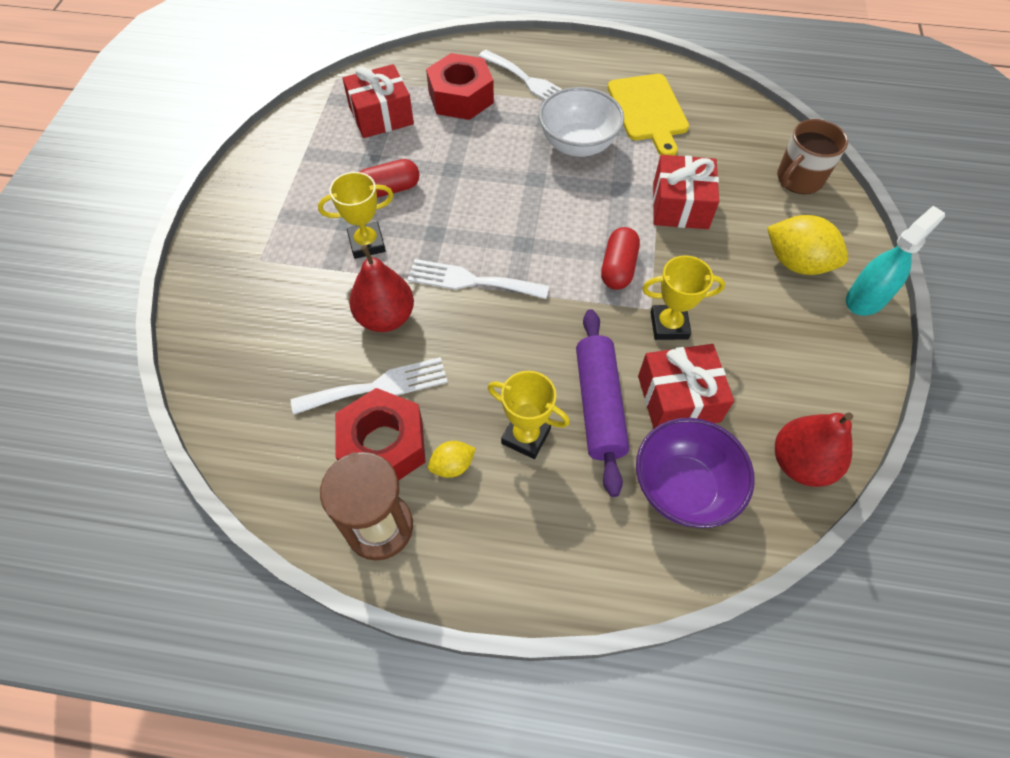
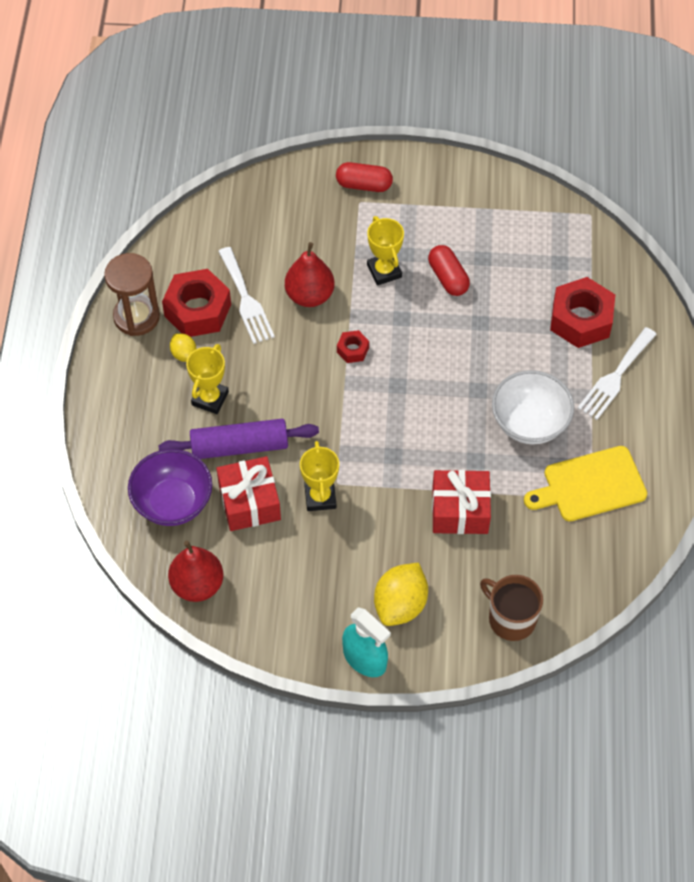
camera: 85 degrees right, 0 degrees up
(381, 115) = (543, 258): red gift -> none
(471, 281) = (352, 350): white fork -> red nut
(618, 268) = (378, 459): red capsule -> red capsule (364, 185)

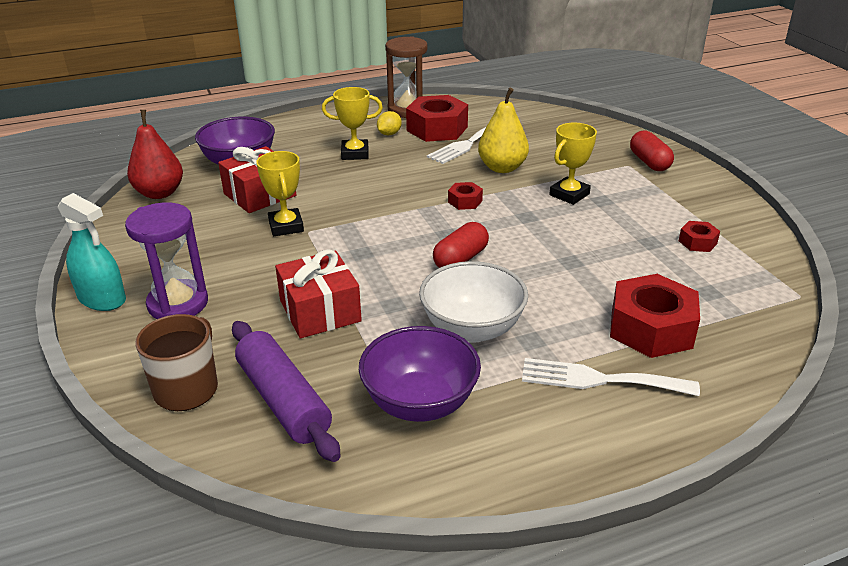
camera: 65 degrees right, 25 degrees down
(239, 446) = (316, 176): purple rolling pin -> purple rolling pin (283, 400)
(309, 295) = (502, 168): red pear -> yellow pear
(320, 497) = (286, 226): yellow trophy -> yellow trophy turned 75 degrees counterclockwise
(365, 658) = (102, 299): turquoise spray bottle -> turquoise spray bottle turned 75 degrees counterclockwise
(400, 605) = (178, 304): yellow lemon -> purple hourglass
(448, 277) = (602, 229): red capsule -> red capsule (461, 259)
(498, 229) = (697, 242): none -> red nut
(590, 485) = (420, 403): yellow cutting board -> purple bowl

